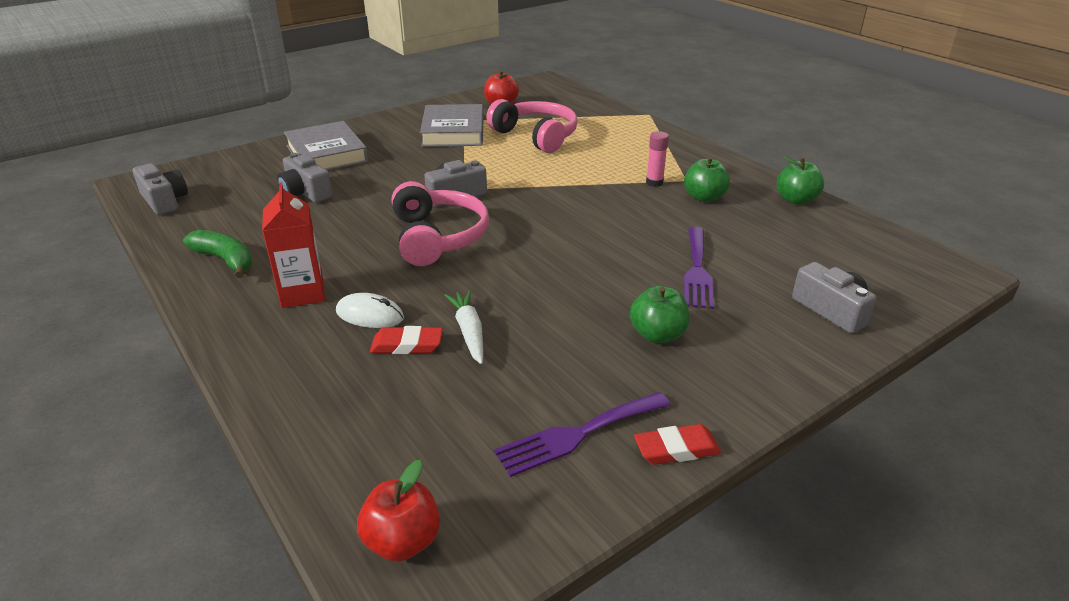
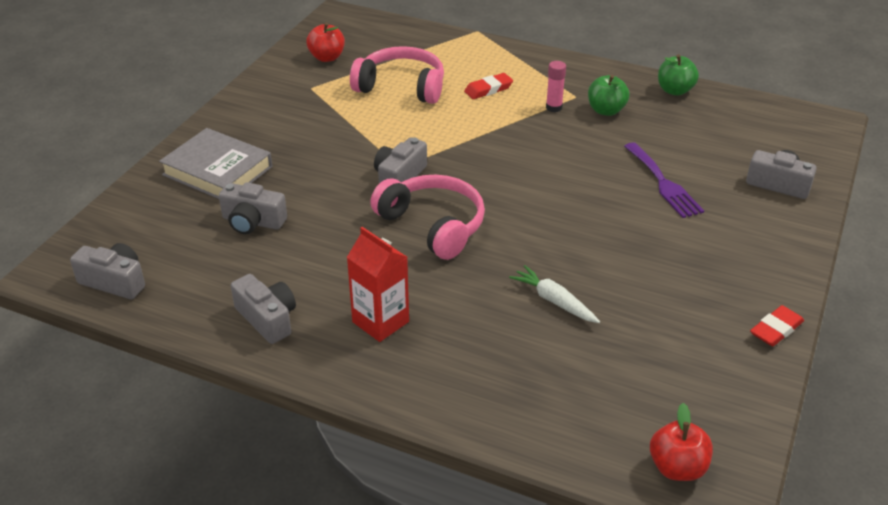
camera: 30 degrees left, 5 degrees up
(225, 260) = (267, 319): green banana -> grey camera
(370, 315) = (461, 318): white mouse -> none
(407, 345) = (520, 331): red eraser -> red eraser (488, 89)
(453, 131) = (316, 105): grey book -> none
(577, 434) = (708, 347): purple fork -> none
(657, 335) = (686, 249): green apple -> none

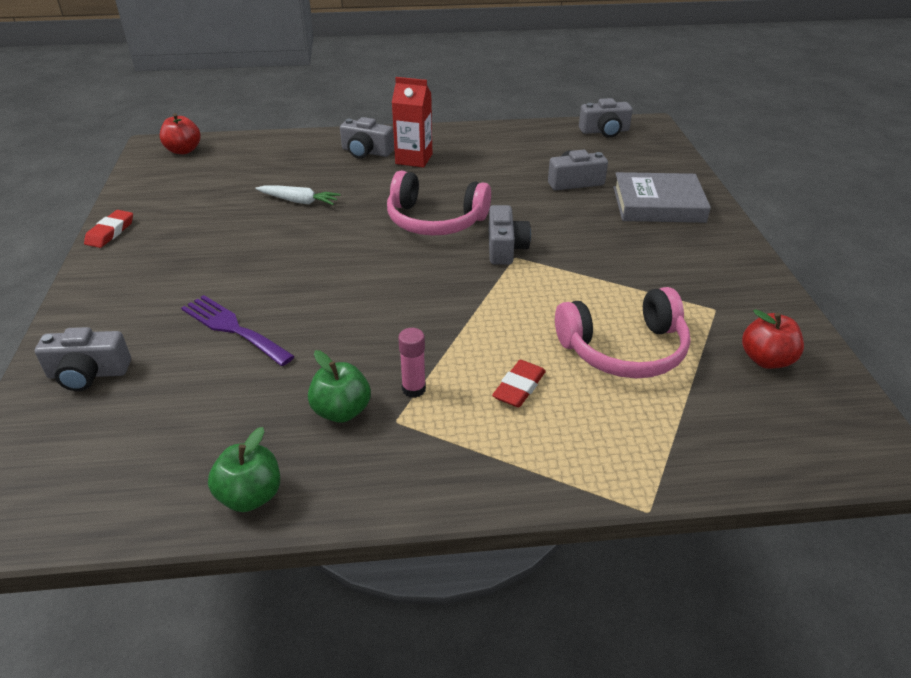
camera: 150 degrees right, 0 degrees up
(267, 319) = (486, 142): grey camera -> grey camera (366, 152)

